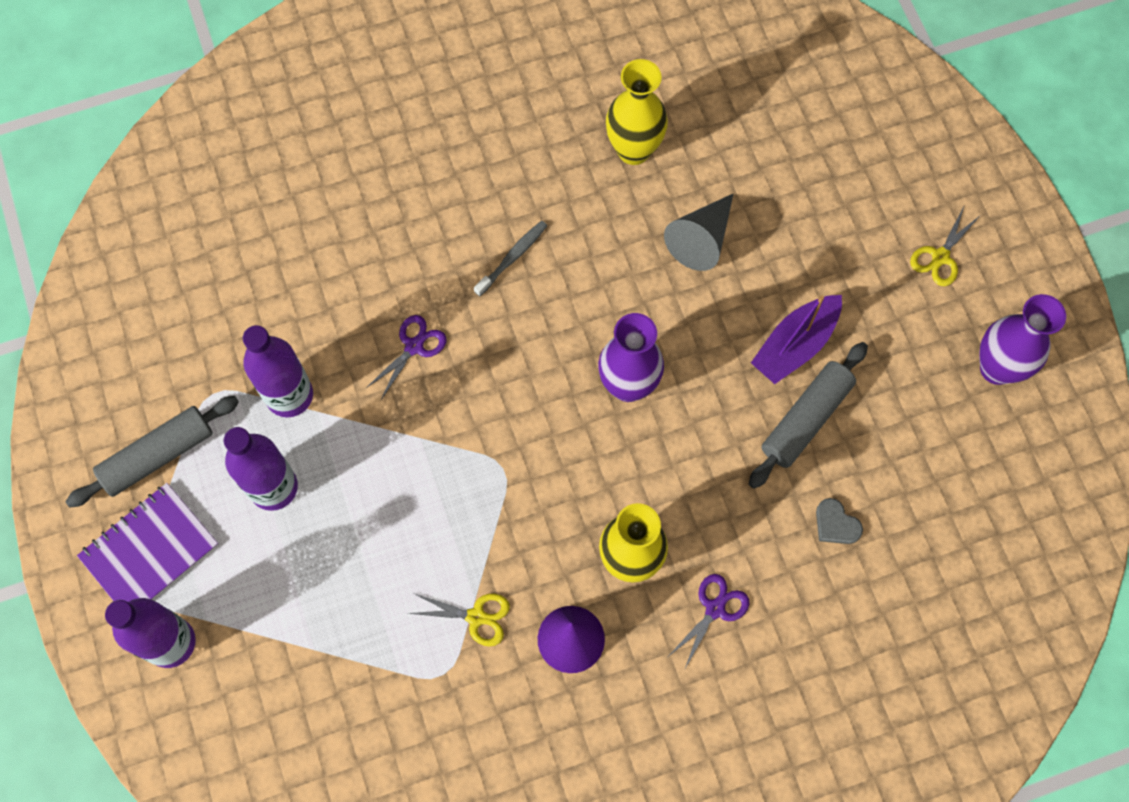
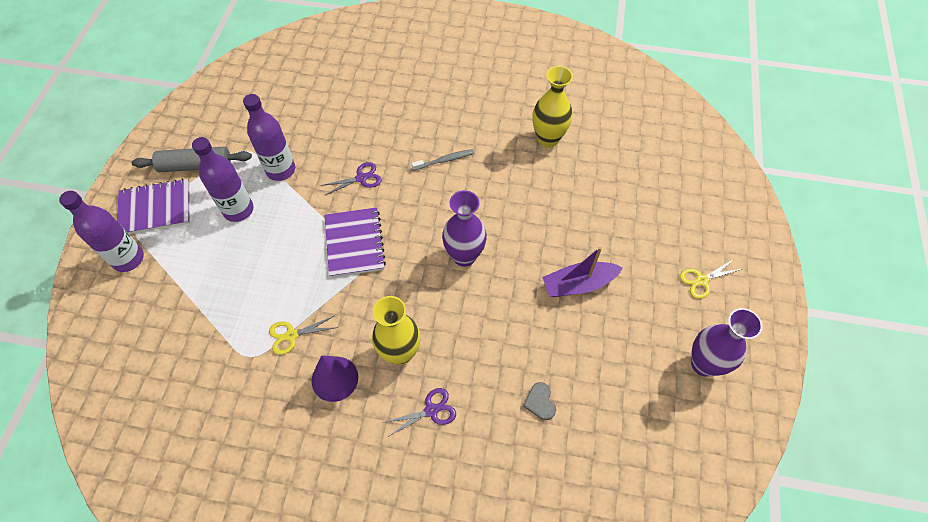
camera: 30 degrees right, 10 degrees down
(471, 447) = (354, 243): none -> purple notebook
(476, 617) = (291, 335): yellow scissors -> yellow scissors turned 120 degrees clockwise
(701, 239) = (557, 201): grey cone -> none
(806, 419) = (559, 329): grey rolling pin -> none

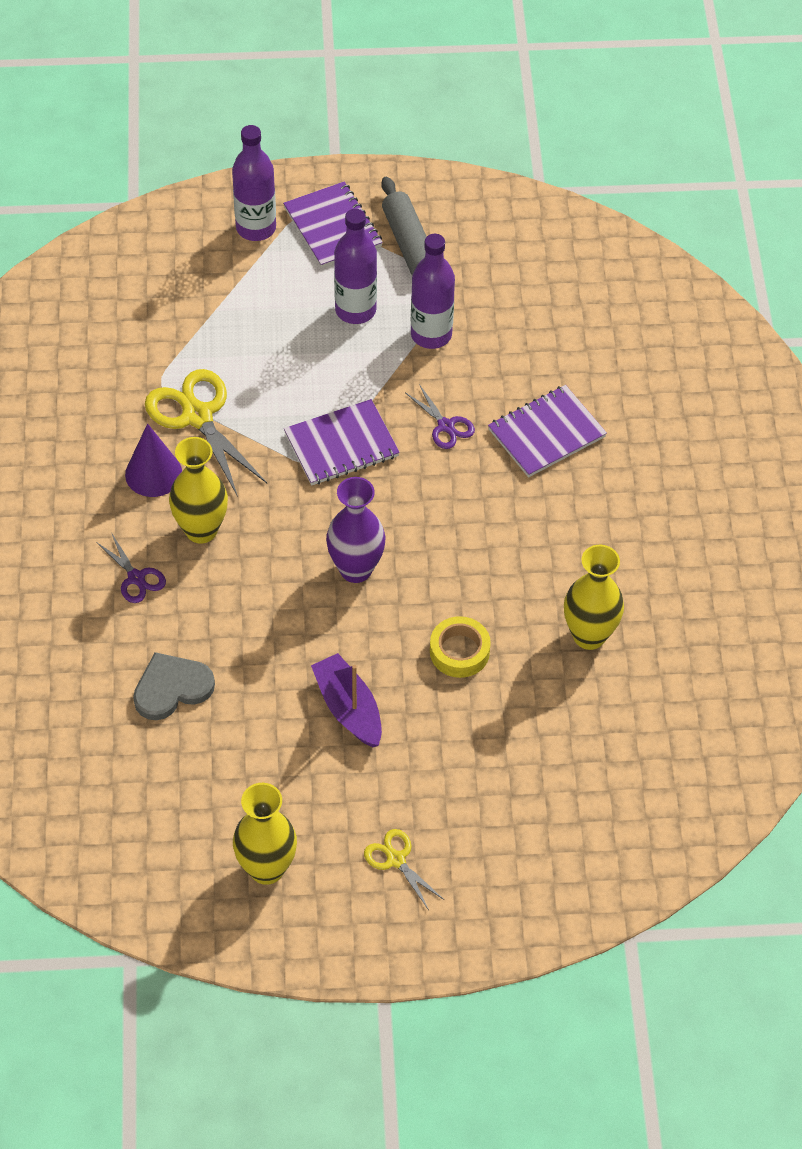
camera: 75 degrees right, 5 degrees down
(291, 335) = (197, 416): yellow scissors -> yellow scissors, size x1.90
(387, 126) = (546, 433): none -> purple notebook
(444, 160) = (507, 514): grey toothbrush -> none
(540, 402) = (172, 688): grey heart -> grey heart, size x1.75
(545, 209) = (459, 651): none -> yellow tape
(703, 364) = (266, 868): purple vase -> yellow vase

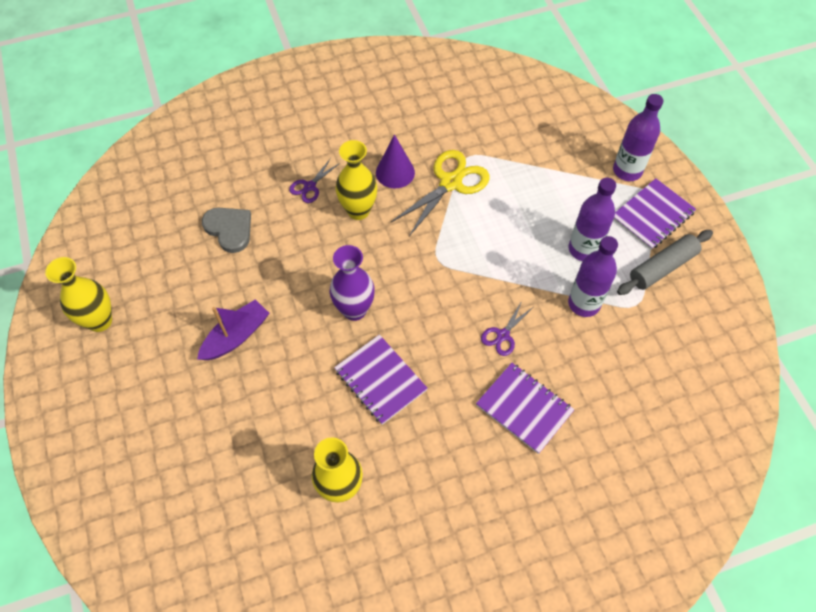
camera: 75 degrees right, 5 degrees up
(341, 445) = (459, 272): purple notebook -> purple notebook (380, 380)
(396, 859) = (117, 399): yellow scissors -> none
(459, 651) = (301, 396): yellow tape -> none

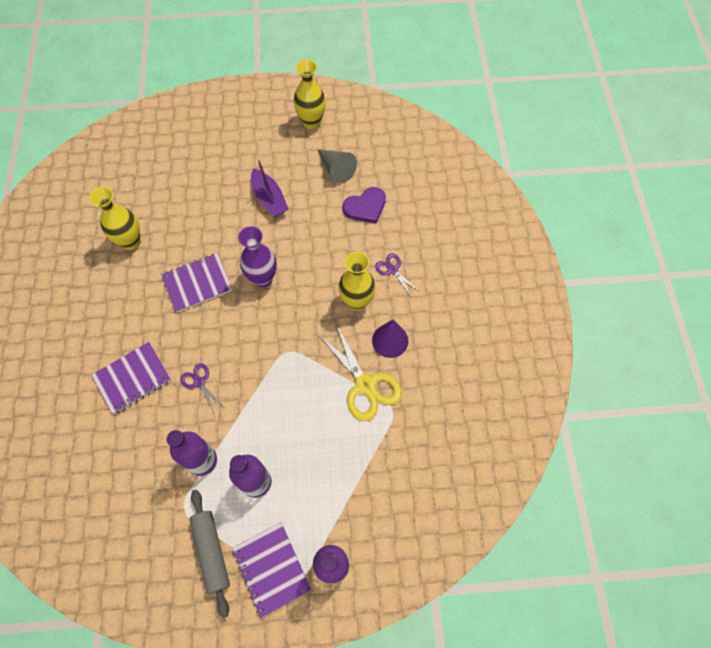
camera: 105 degrees right, 5 degrees up
(177, 273) = (336, 169): none -> grey cone
(229, 229) = (365, 207): grey heart -> purple heart

